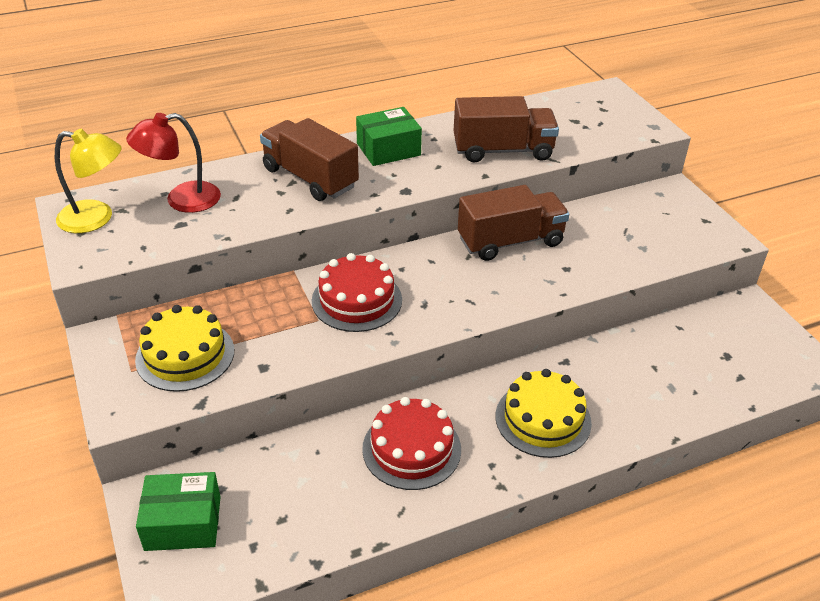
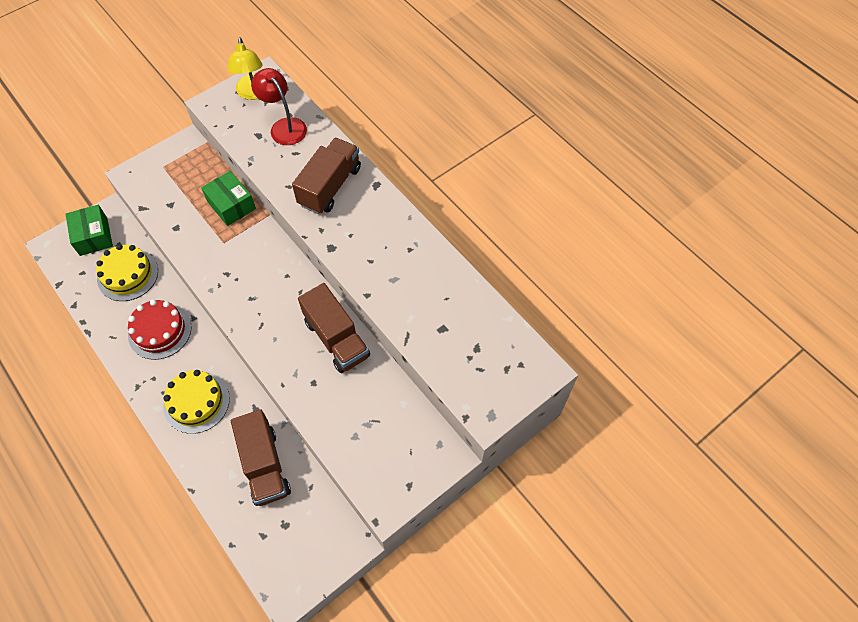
camera: 75 degrees right, 20 degrees up
(185, 355) = (179, 186): yellow cake -> yellow cake (127, 275)
(357, 300) = (247, 258): red cake -> none
(388, 149) = (383, 223): green box -> green box (231, 205)
(503, 150) = (407, 301): brown truck -> brown truck (264, 465)

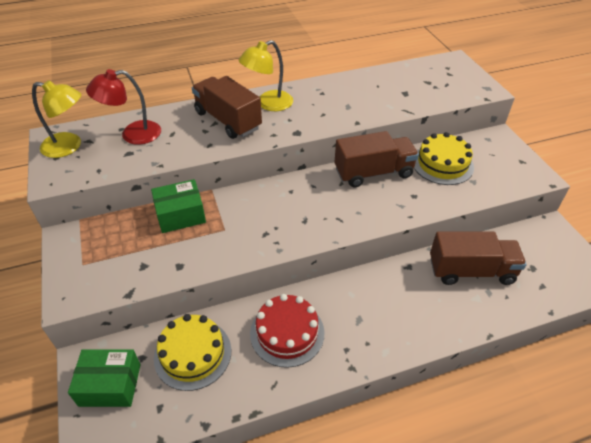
camera: 70 degrees left, 15 degrees down
(196, 402) = (388, 313): yellow cake -> yellow cake (442, 164)
(370, 209) = (268, 104): none -> yellow lamp

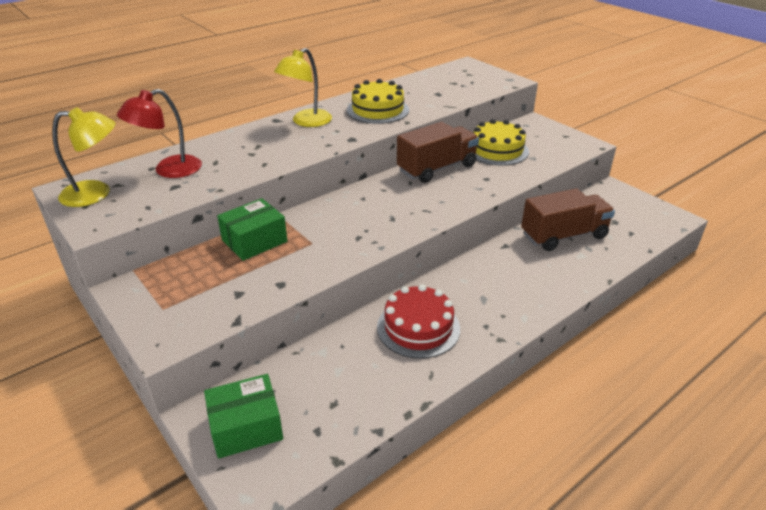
camera: 20 degrees left, 10 degrees down
(192, 354) = (327, 372): yellow cake -> yellow cake (377, 110)
(228, 120) = (271, 141): brown truck -> none

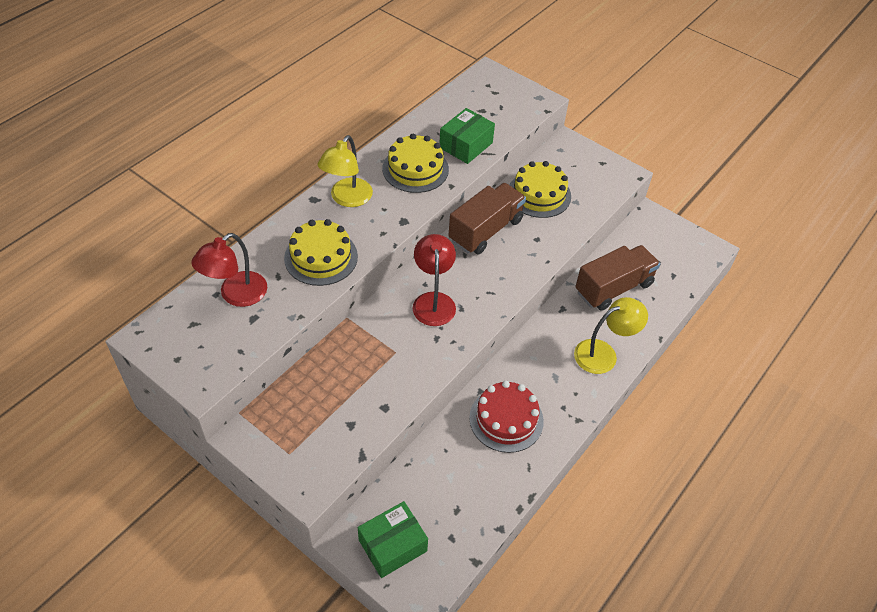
camera: 15 degrees left, 15 degrees up
(96, 193) = (178, 340): yellow lamp -> yellow lamp (603, 353)
(254, 241) = (340, 358): green box -> green box (466, 145)
(262, 154) = (321, 257): none -> yellow cake
(366, 210) = (433, 301): none -> red lamp

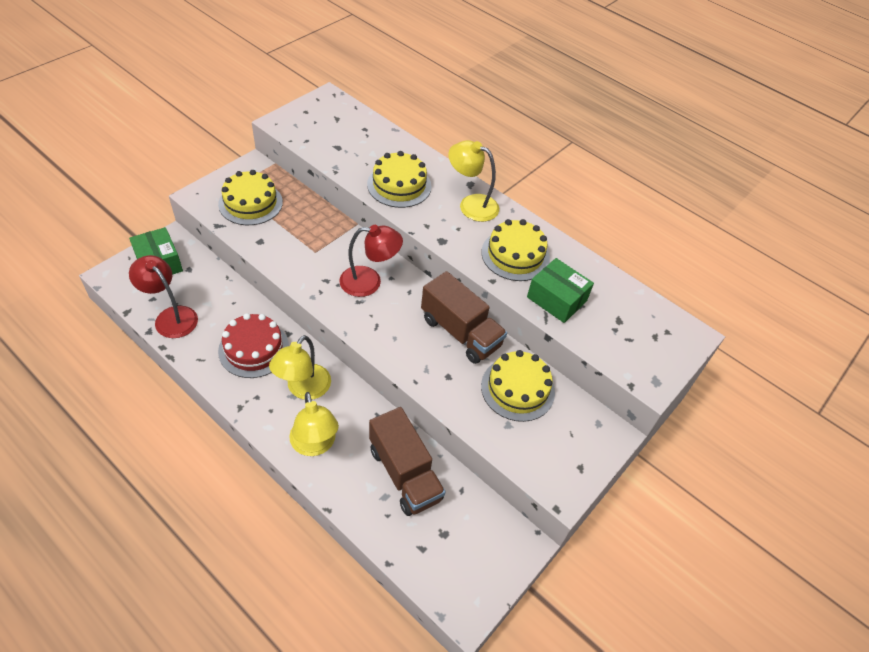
camera: 90 degrees right, 0 degrees up
(236, 295) = (362, 138): red lamp -> red lamp (171, 316)
(319, 427) = (250, 203): none -> yellow cake
(546, 369) = (303, 389): none -> yellow lamp

